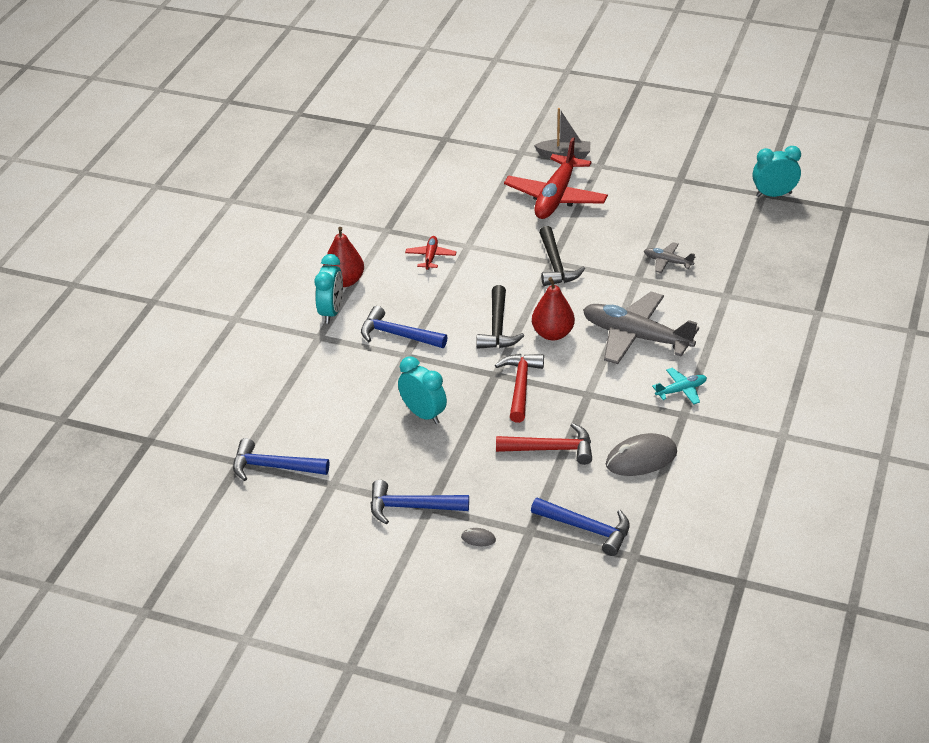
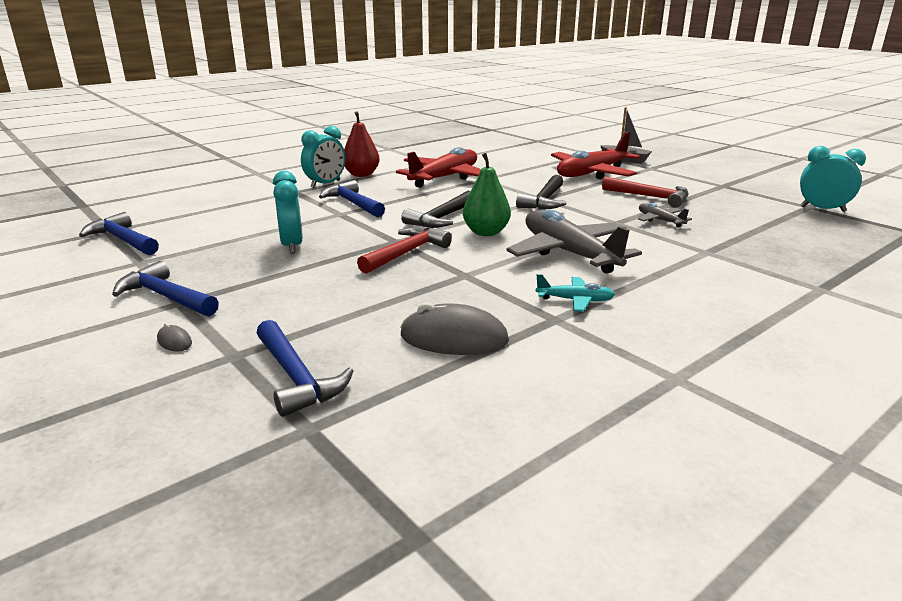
camera: 30 degrees right, 15 degrees down
(430, 257) = (444, 178): red plane -> red plane, size x2.15
(551, 449) = (366, 300): red hammer -> red hammer (650, 197)
(552, 334) = (486, 232): red pear -> green pear

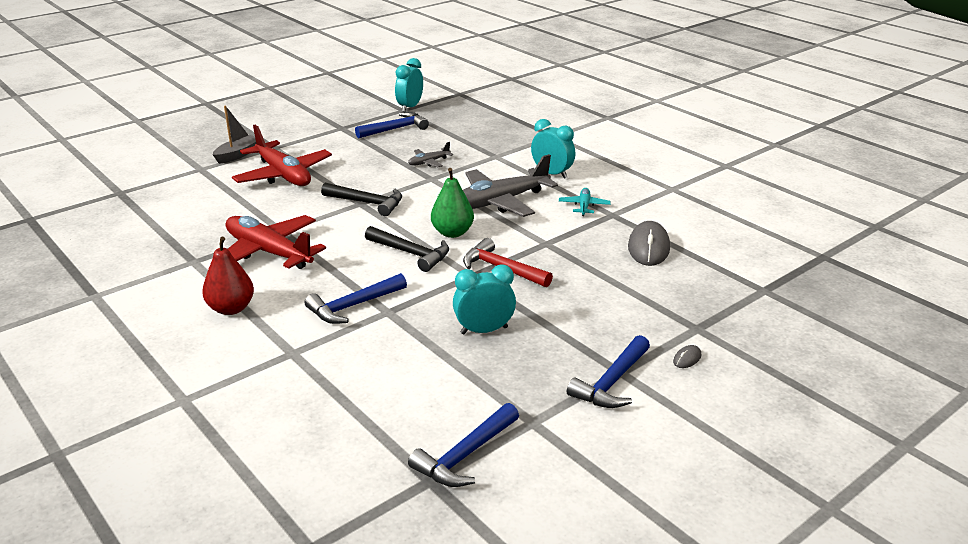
camera: 90 degrees left, 5 degrees up
(296, 378) = (715, 300): blue hammer -> blue hammer (395, 129)
(325, 184) = (266, 332): turquoise clock -> turquoise clock (552, 174)
(650, 197) = (367, 158): red hammer -> none

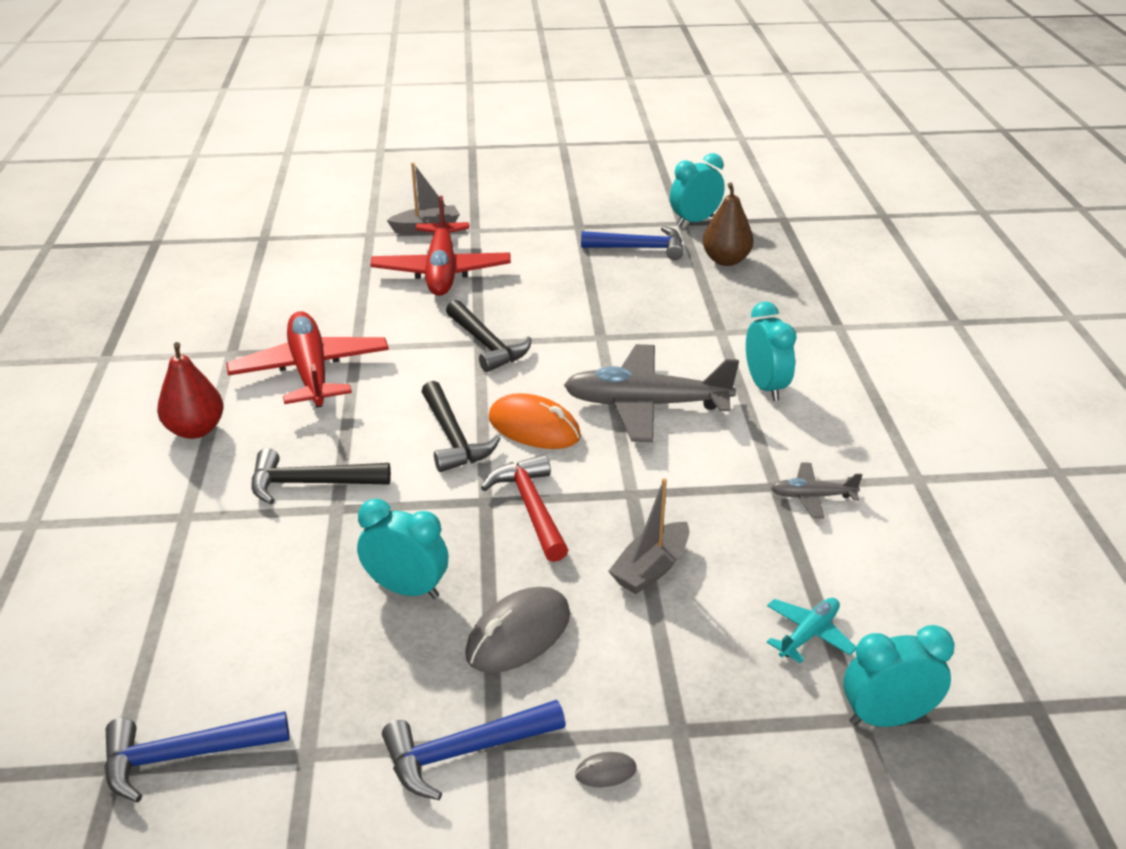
camera: 35 degrees right, 5 degrees up
(353, 306) = (310, 483): blue hammer -> black hammer
(428, 162) = (624, 311): grey plane -> grey plane (812, 496)
(452, 233) = (534, 428): green pear -> orange mouse
(454, 122) = (726, 260): none -> brown pear
(584, 206) = (750, 456): turquoise plane -> turquoise plane (808, 634)
(599, 271) = (651, 568): none -> grey boat
(648, 248) = (764, 563): grey mouse -> grey mouse (518, 635)
(774, 285) = (886, 718): none -> turquoise clock

